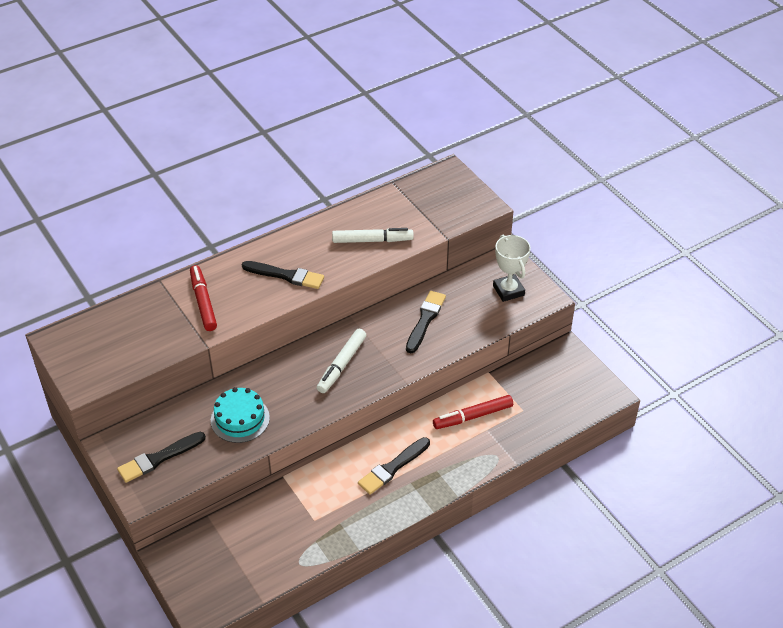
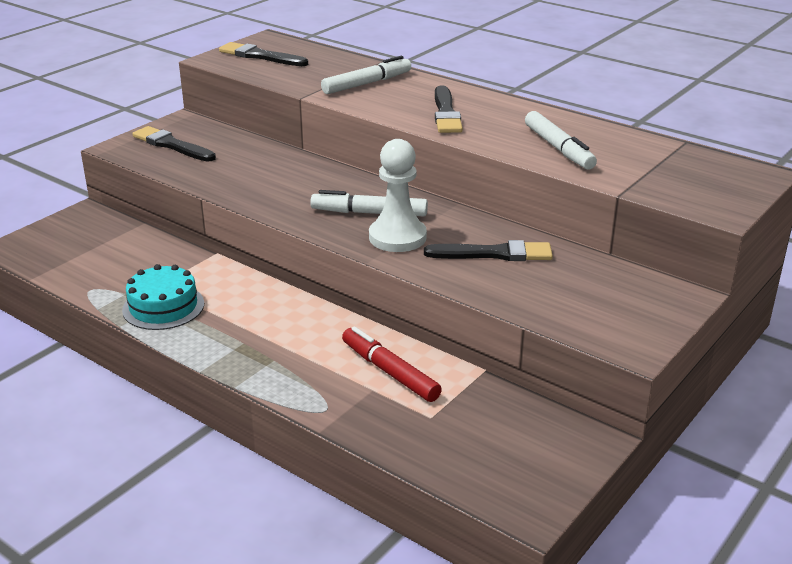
camera: 70 degrees right, 15 degrees down
(203, 302) = (367, 83): red marker -> white marker
(240, 419) = (247, 173): turquoise cake -> turquoise cake (163, 307)
(382, 359) = (397, 237): none -> white pawn
(392, 467) = (263, 324): black brush -> black brush (260, 56)
(508, 290) = (615, 310): white trophy -> none

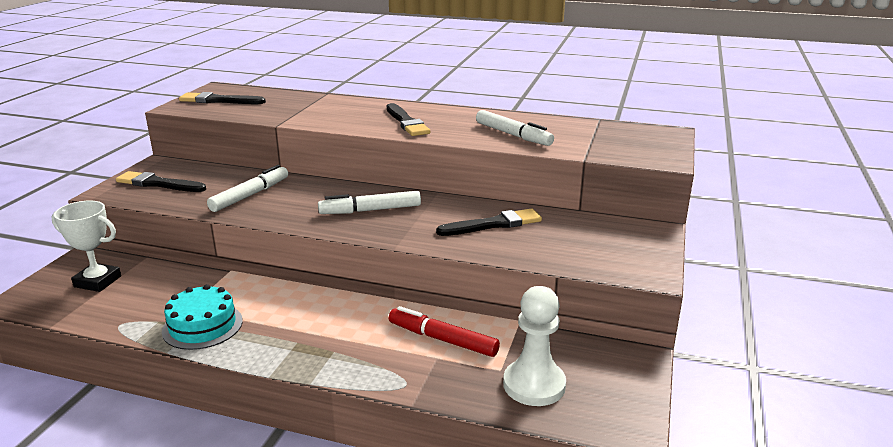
camera: 20 degrees left, 5 degrees down
(89, 241) = (97, 281): none -> white trophy
(367, 83) = (326, 110): white marker -> white marker (250, 195)
(397, 237) = (406, 225): white pawn -> white pawn (534, 385)

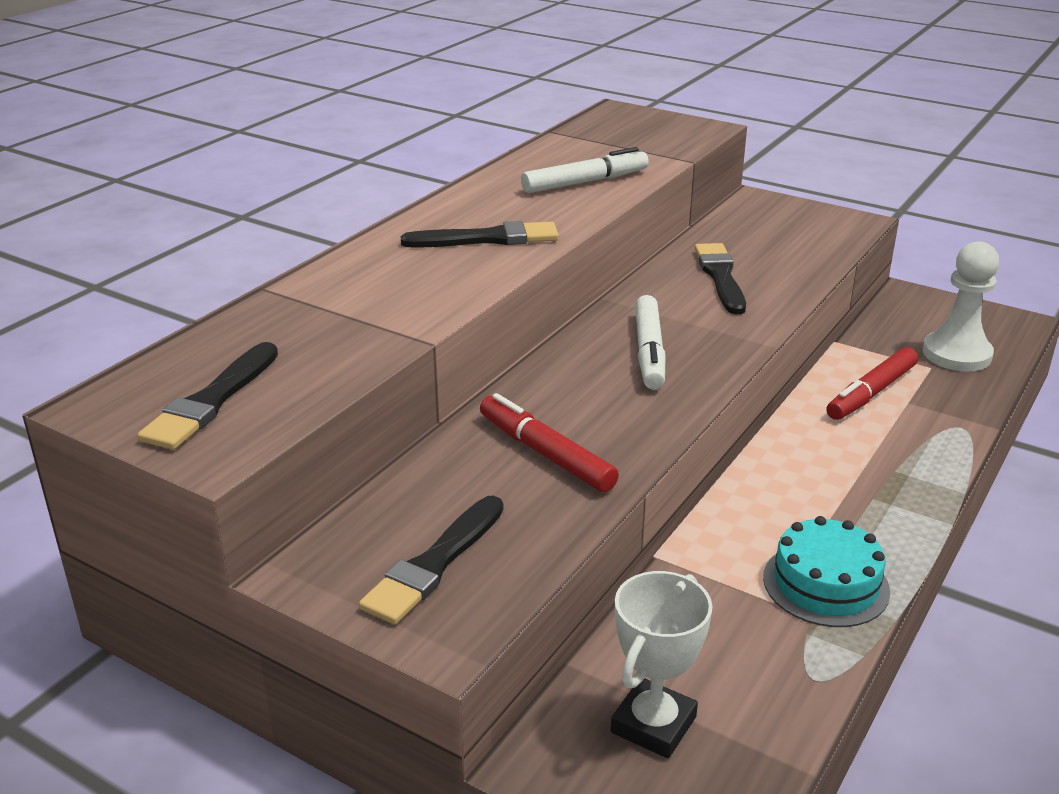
camera: 75 degrees left, 5 degrees up
(250, 195) = (545, 453): white marker -> red marker

